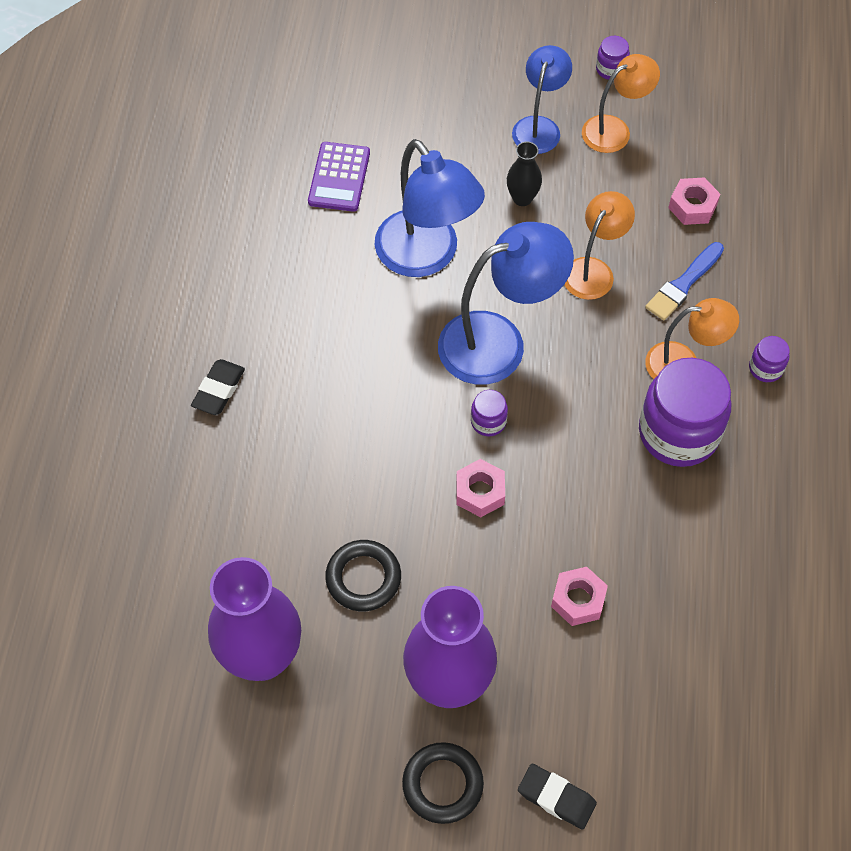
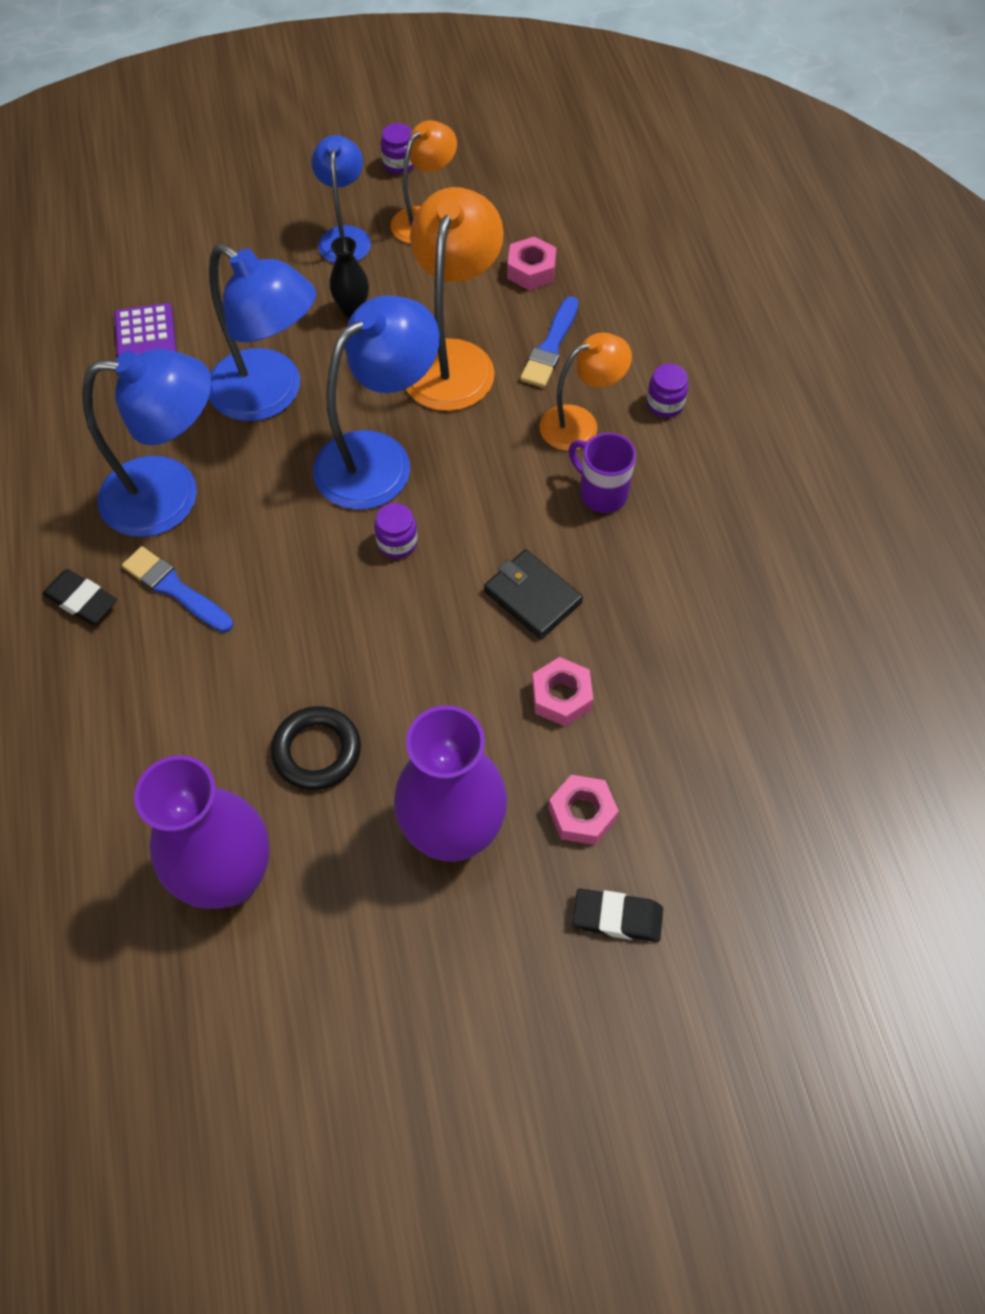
camera: 20 degrees left, 0 degrees up
(219, 390) = (81, 600): black eraser -> black eraser turned 60 degrees counterclockwise
(295, 404) = (175, 589): none -> blue brush
(316, 321) = (171, 495): none -> blue lamp
(442, 784) = (486, 948): black ring -> none
(480, 492) = (414, 618): pink nut -> pink nut (582, 814)
(585, 506) = (532, 597): none -> black wallet
(593, 270) = (453, 359): orange lamp -> orange lamp, size x1.64
(678, 433) = (601, 493): purple jar -> purple mug

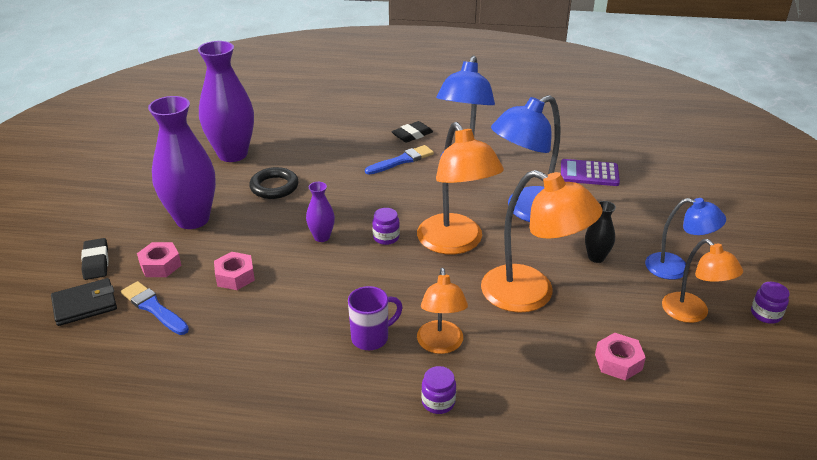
camera: 110 degrees right, 25 degrees down
(379, 458) = (455, 243): blue lamp -> orange lamp
(427, 624) = (322, 237): none -> purple vase
(532, 597) = (311, 282): black wallet -> black wallet (85, 304)
(550, 347) = (526, 350): blue brush -> blue brush (153, 308)
(617, 917) = (96, 262): black eraser -> black eraser turned 45 degrees counterclockwise

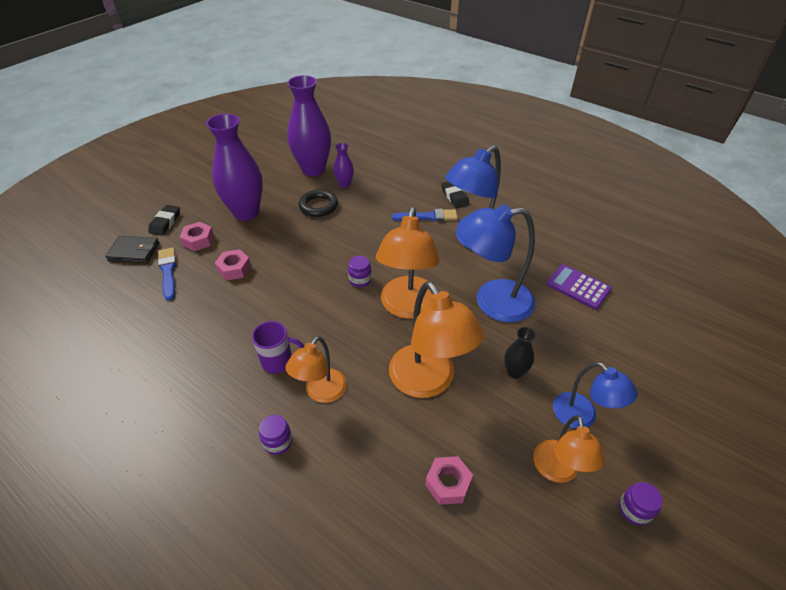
camera: 30 degrees right, 10 degrees up
(322, 237) = (315, 261): purple vase -> purple vase (344, 184)
(412, 135) = (454, 197): black eraser -> black eraser turned 75 degrees clockwise

